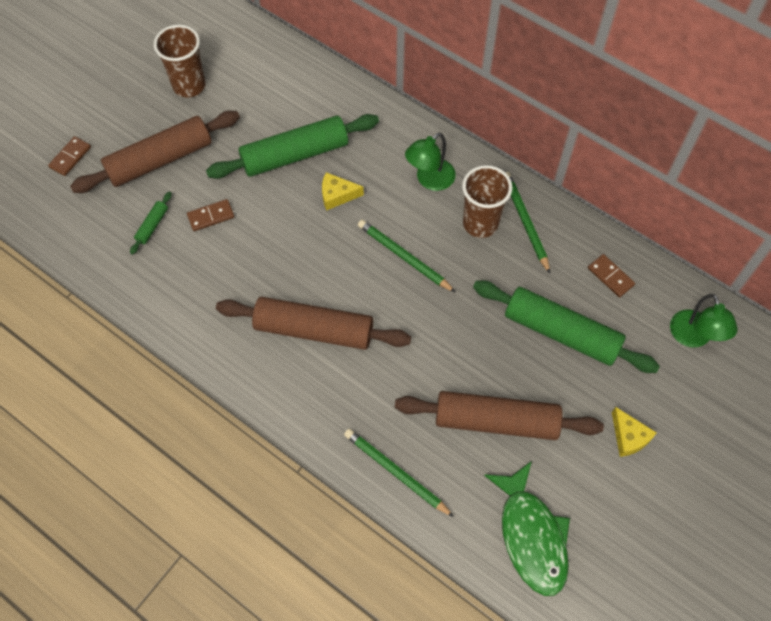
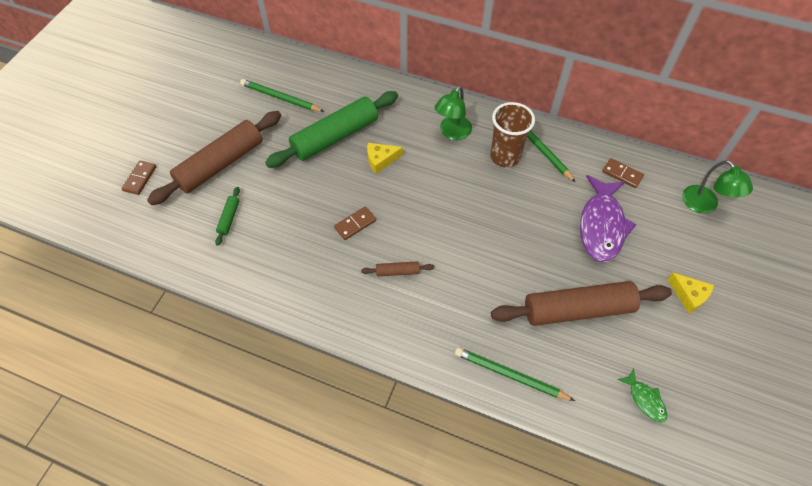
camera: 15 degrees left, 5 degrees down
(189, 85) = (229, 102): brown cup -> none
(211, 216) = (278, 199): brown domino -> brown domino (355, 224)
(314, 329) = (397, 271): brown rolling pin -> brown rolling pin, size x0.42
(404, 257) = (453, 196): green pencil -> green pencil (281, 98)
(531, 536) = (645, 399): green fish -> green fish, size x0.47
(561, 332) = (601, 225): green rolling pin -> purple fish

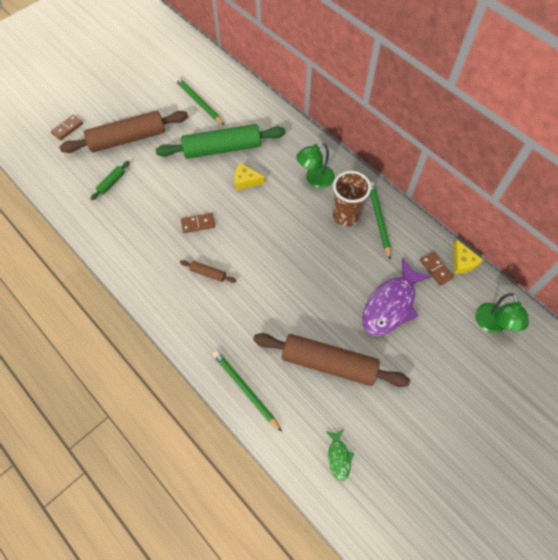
camera: 25 degrees right, 5 degrees up
(689, 295) = (428, 393): yellow cheese -> yellow cheese (462, 262)

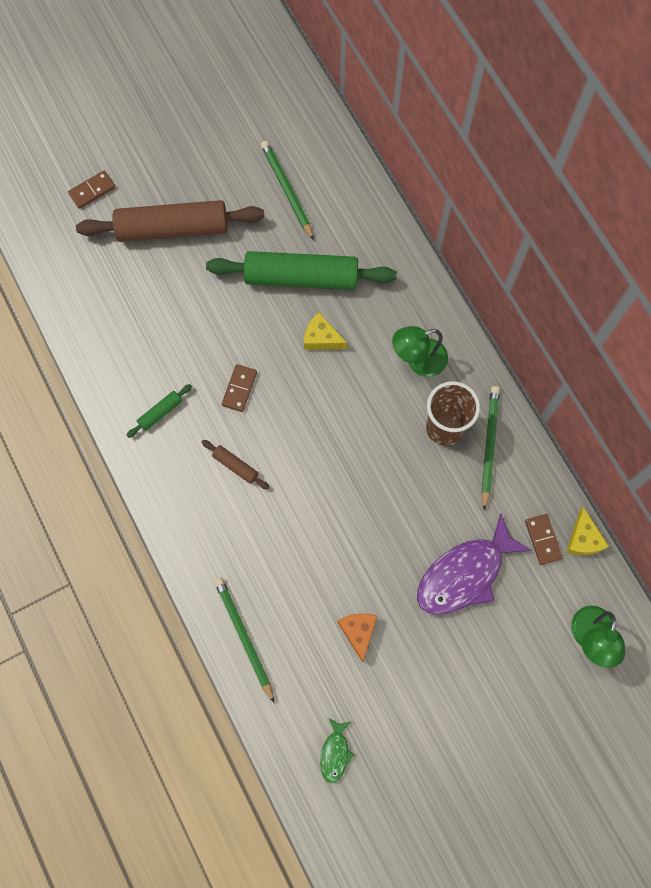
camera: 15 degrees right, 10 degrees up
(111, 183) = (136, 295): green rolling pin -> green rolling pin (160, 413)
(198, 224) = (239, 389): brown domino -> brown domino turned 75 degrees counterclockwise
(329, 363) = (358, 632): brown rolling pin -> orange cheese

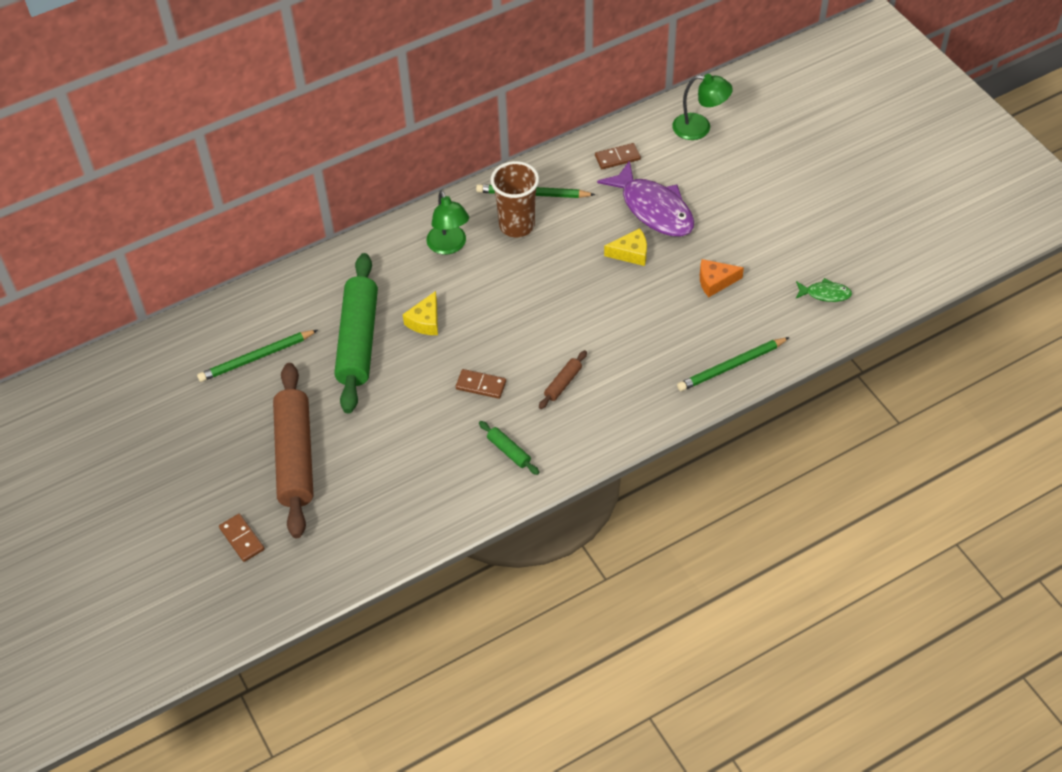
camera: 90 degrees left, 20 degrees down
(583, 539) = (614, 132): yellow cheese -> yellow cheese (631, 253)

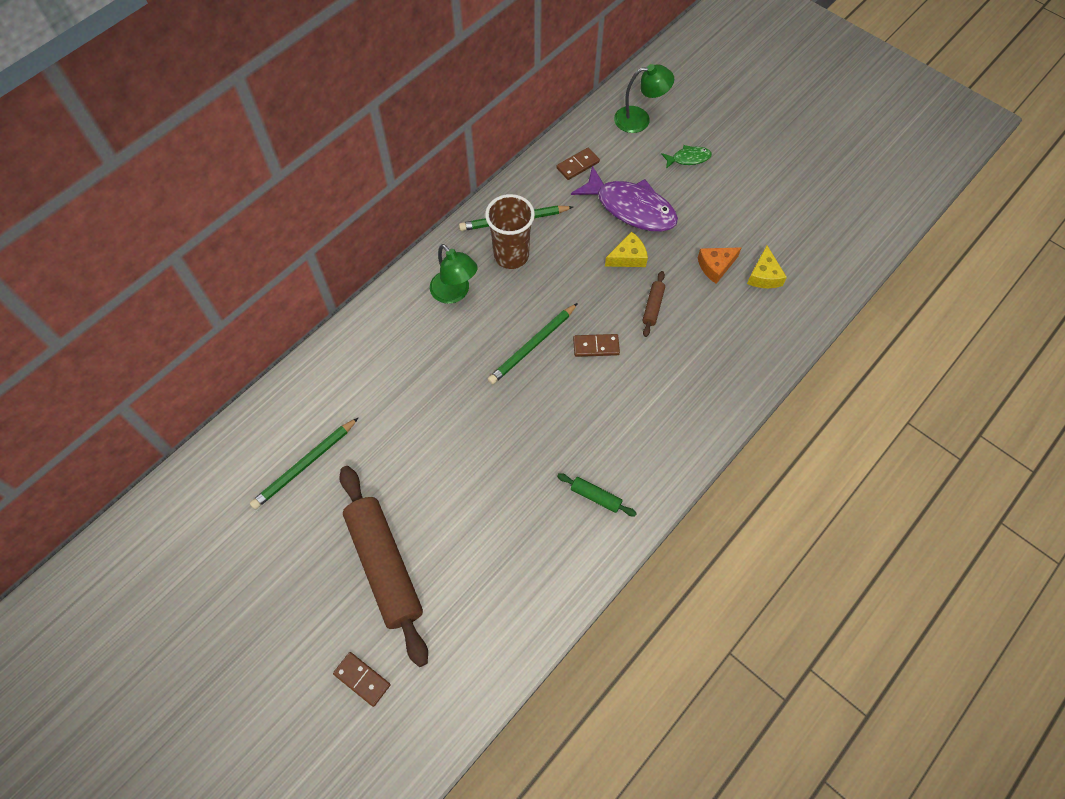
camera: 20 degrees left, 10 degrees up
(358, 340) = (402, 417): green rolling pin -> none
(425, 321) = (461, 378): yellow cheese -> yellow cheese (764, 275)
(481, 385) = (541, 432): brown domino -> brown domino (596, 346)
(563, 383) = (618, 409): brown rolling pin -> brown rolling pin (653, 307)
(731, 366) = (765, 348): green pencil -> green pencil (532, 345)
(825, 294) = (816, 253): green fish -> green fish (688, 158)

